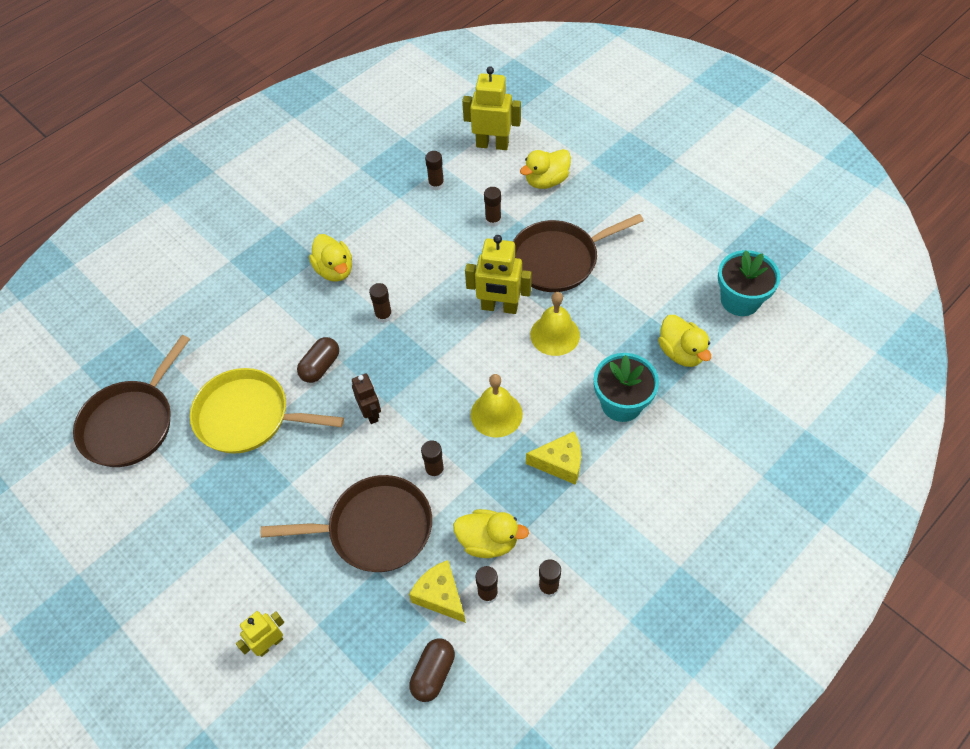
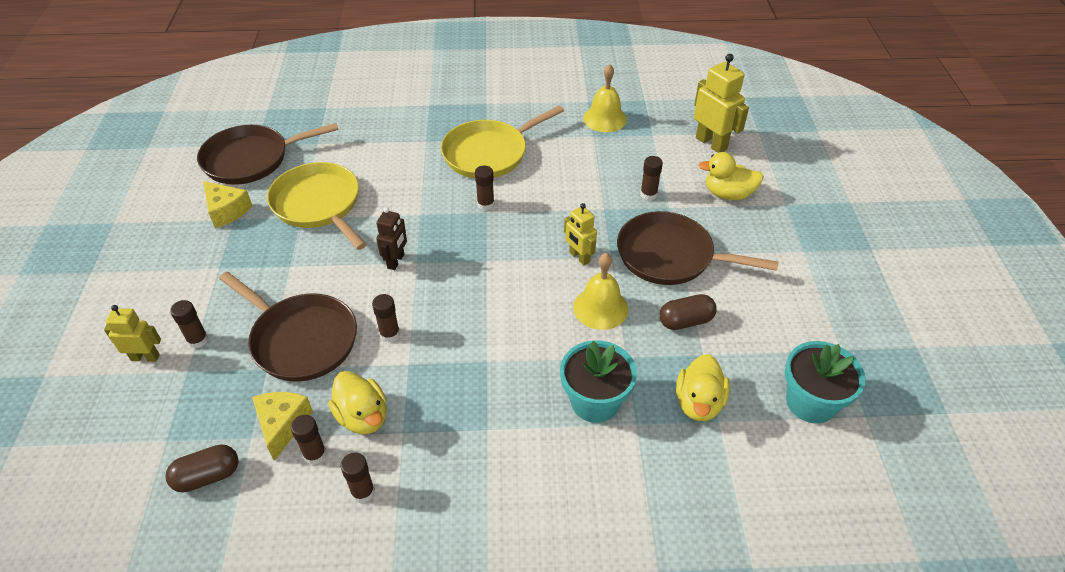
camera: 40 degrees right, 10 degrees down
(320, 366) = (402, 207): brown capsule -> brown capsule (685, 321)
(334, 270) = (489, 153): yellow duck -> yellow pan
(436, 184) = (632, 144): brown glue stick -> brown glue stick (198, 340)
(496, 414) = (483, 330): yellow bell -> yellow bell (605, 119)
(499, 307) = (579, 257): yellow robot -> yellow robot, size x0.62
(560, 463) = (488, 406): yellow cheese -> yellow cheese (226, 211)

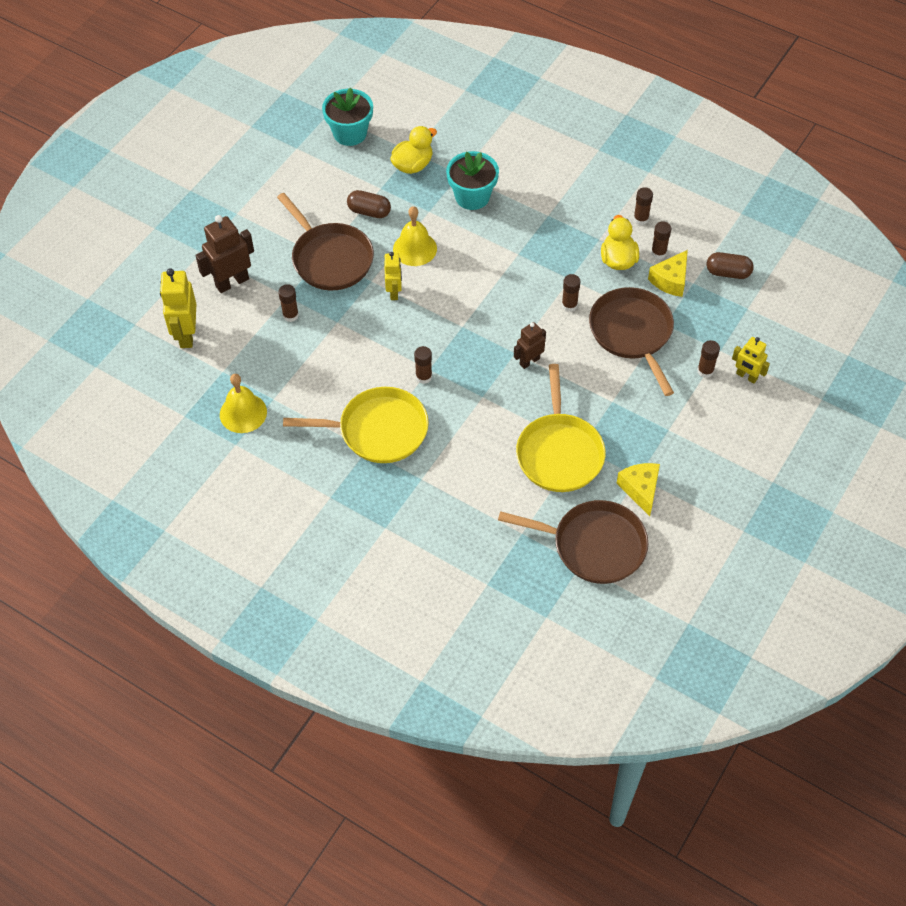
camera: 145 degrees left, 10 degrees up
(728, 194) = (232, 282): yellow duck -> brown robot

